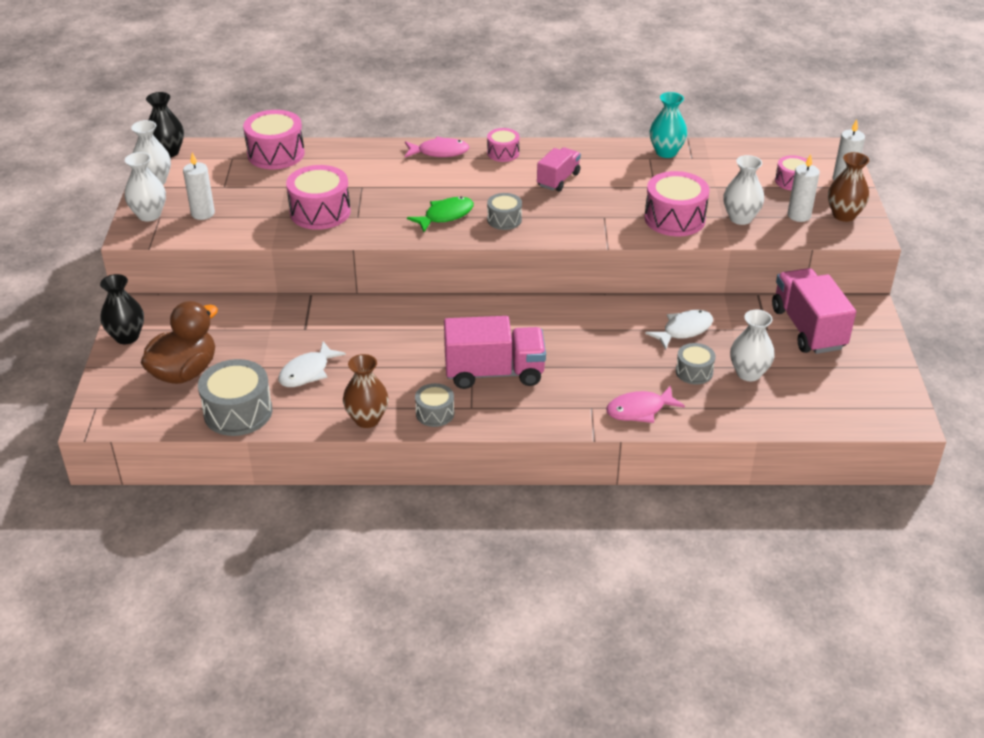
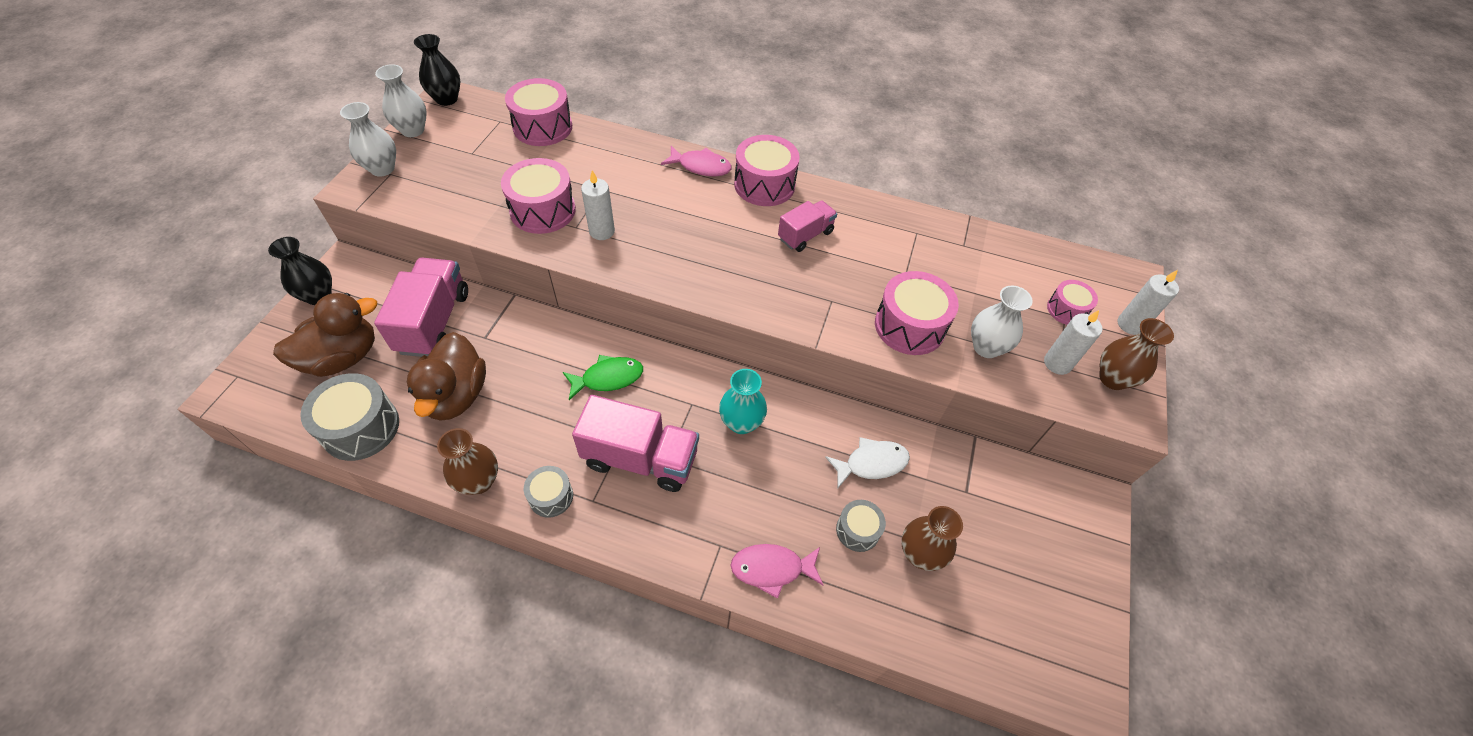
camera: 15 degrees right, 15 degrees up
(203, 213) = (432, 181): white candle -> white candle (602, 231)
(307, 372) = (456, 395): white fish -> brown duck
(445, 216) = (664, 251): green fish -> green fish (608, 378)
(503, 153) = (764, 185): pink drum -> pink drum, size x1.76
(504, 220) = (722, 274): grey drum -> none
(666, 152) = (938, 230): turquoise vase -> turquoise vase (741, 423)
(748, 373) = (920, 554): white vase -> brown vase
(808, 328) = (1015, 506): pink truck -> pink truck (434, 322)

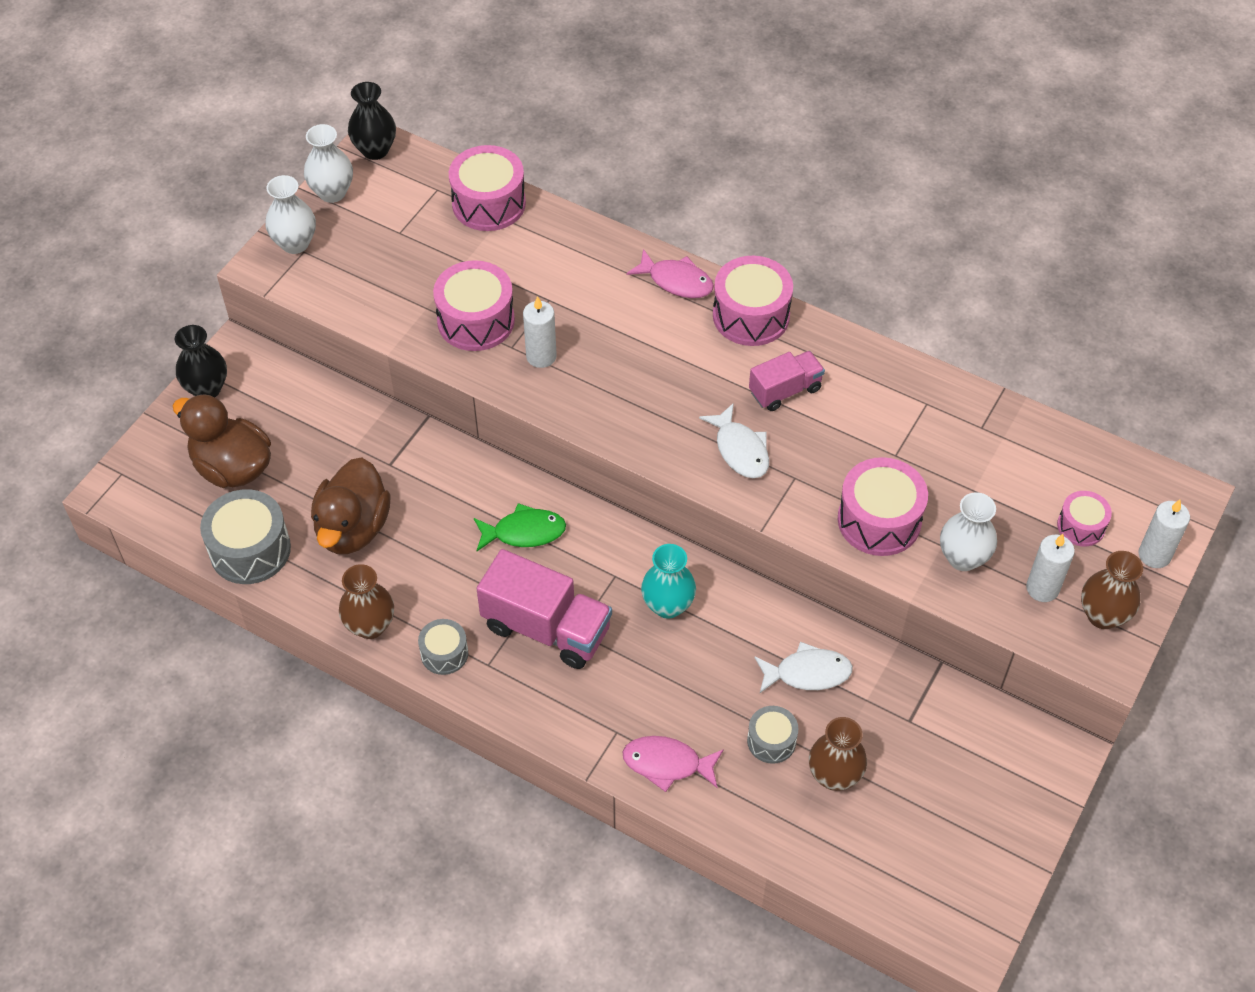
camera: 15 degrees right, 0 degrees up
(342, 357) = (232, 467): brown duck -> brown duck turned 120 degrees counterclockwise
(434, 322) = (334, 438): pink truck -> none
(781, 284) = (740, 450): none -> white fish

